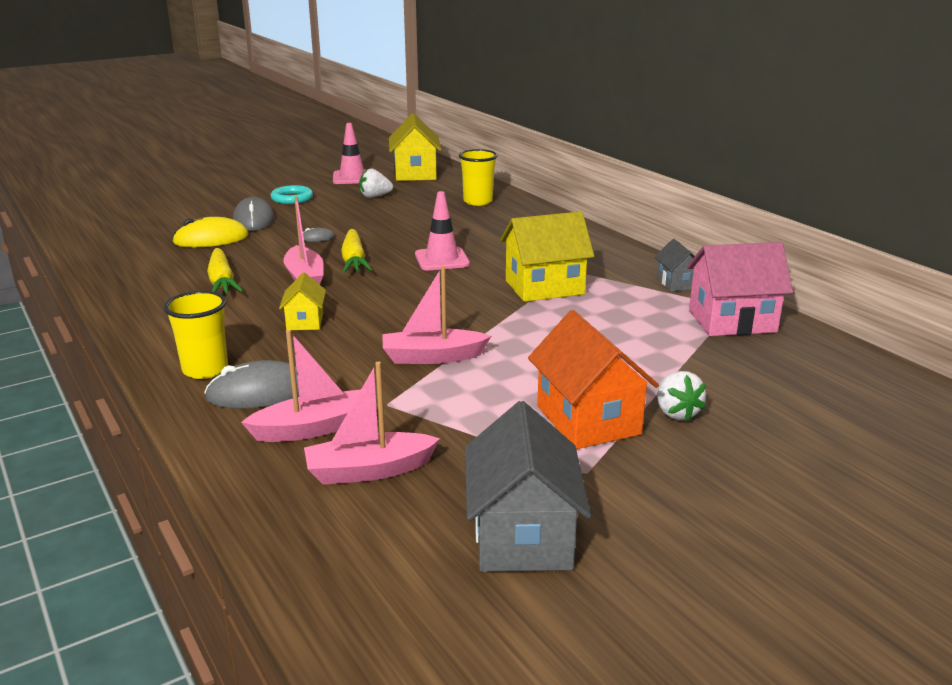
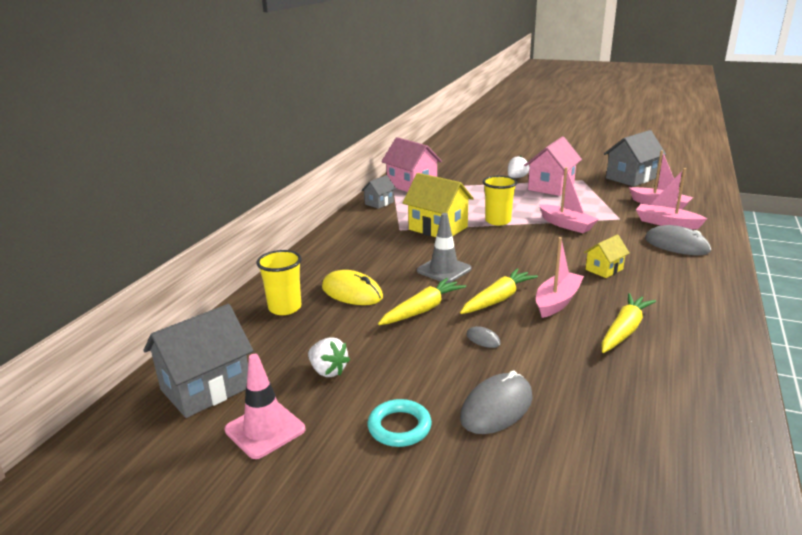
camera: 125 degrees left, 0 degrees up
(205, 369) = (697, 268): yellow cup -> yellow cup (498, 221)
(211, 239) = (578, 397): yellow mouse -> yellow mouse (352, 292)
(392, 234) = (422, 310): none -> yellow carrot
(415, 173) = (206, 388): yellow house -> grey house
(442, 259) = (444, 270): pink traffic cone -> grey traffic cone
(588, 420) = (551, 187): orange house -> pink house

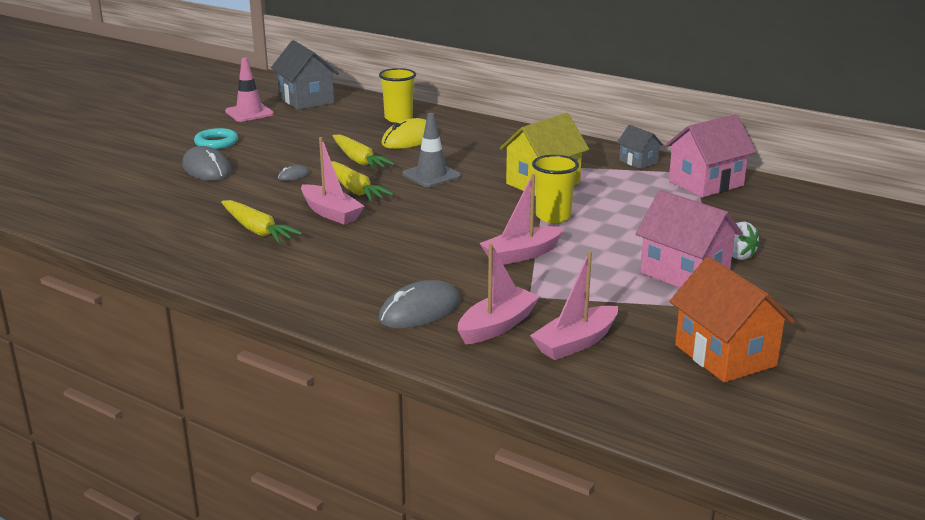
camera: 100 degrees right, 0 degrees up
(328, 371) = (296, 128): white strawberry -> none
(604, 269) = (382, 249): yellow house -> none
(631, 178) = (725, 355): grey house -> orange house

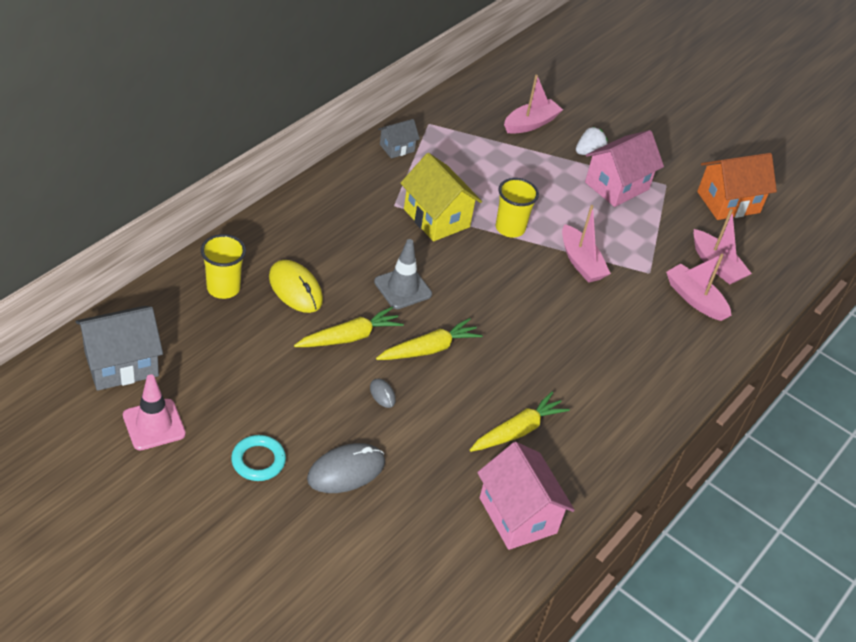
camera: 90 degrees left, 20 degrees up
(331, 213) = (483, 372): pink boat -> pink boat (530, 123)
(419, 310) = (673, 337): grey mouse -> none
(706, 183) = (453, 125): pink house -> pink house (518, 515)

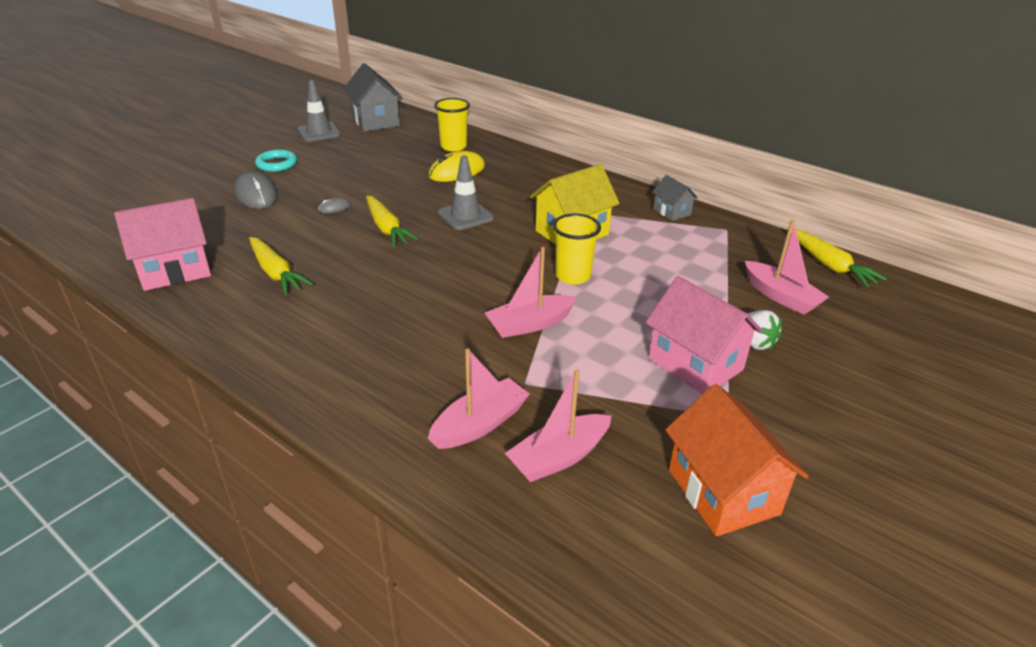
camera: 95 degrees right, 10 degrees down
(154, 425) = (319, 132): pink traffic cone -> grey traffic cone
(349, 337) = (401, 193): yellow carrot -> yellow carrot (829, 265)

